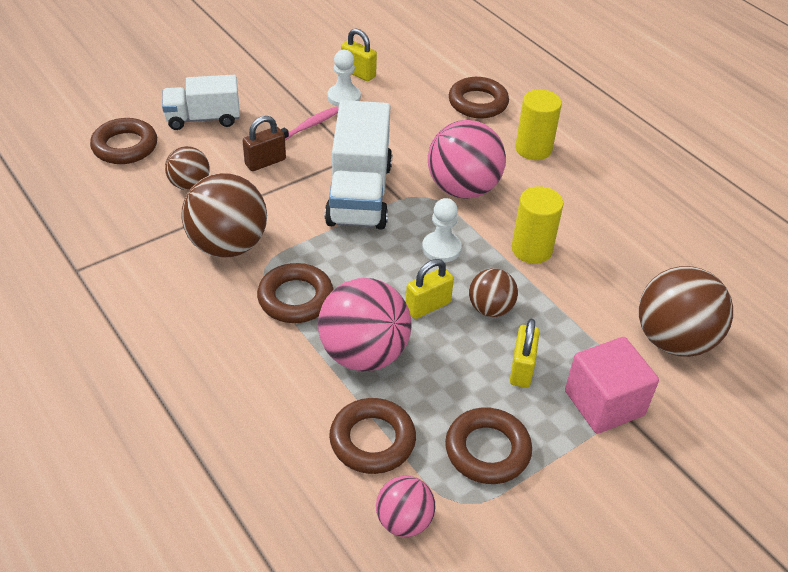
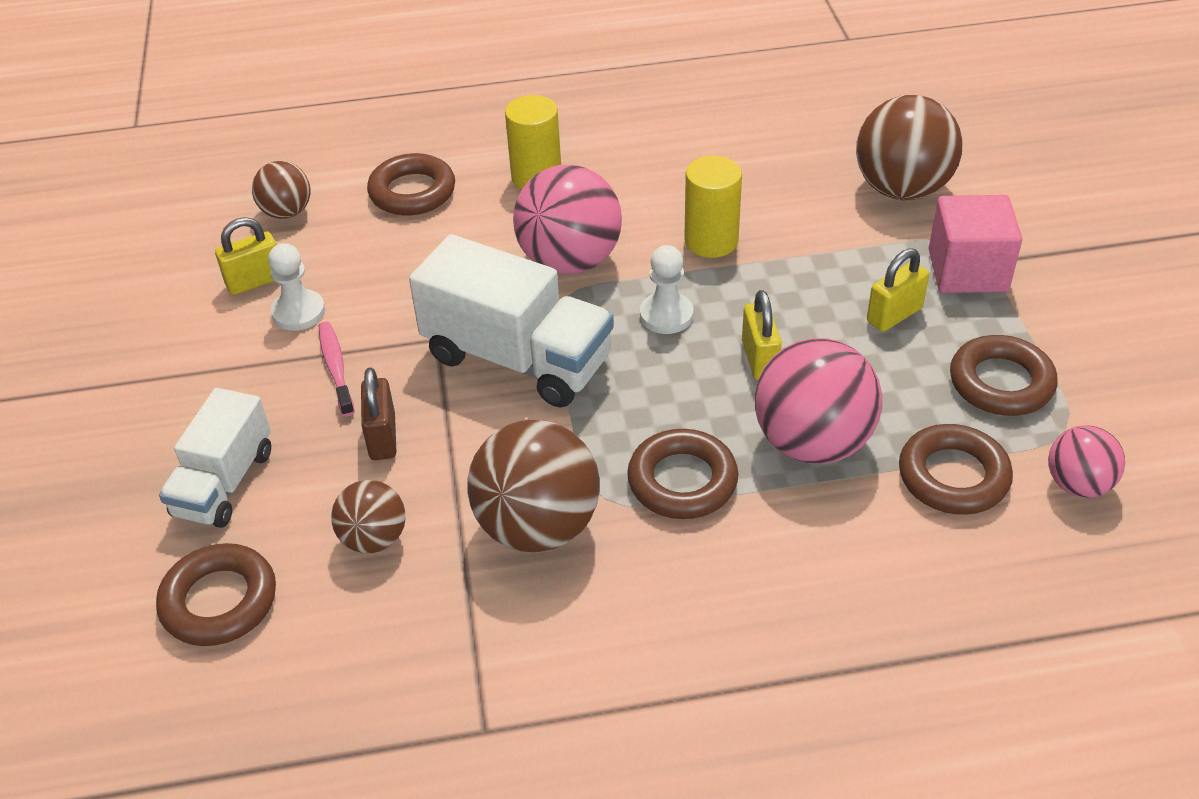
camera: 60 degrees left, 0 degrees up
(490, 309) = (790, 308): brown ball -> brown ball (287, 212)
(521, 369) = (894, 315): yellow padlock -> yellow padlock turned 75 degrees counterclockwise

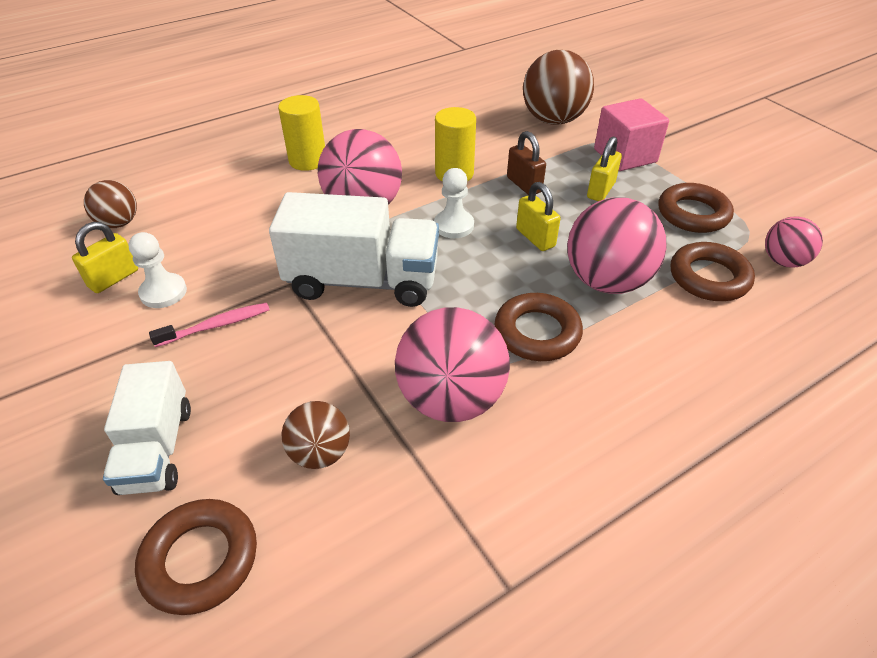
camera: 25 degrees left, 0 degrees up
(336, 367) = (217, 325): pink toothbrush -> pink toothbrush turned 105 degrees clockwise
(382, 437) = (284, 368): brown padlock -> brown padlock (524, 185)
(412, 192) = (217, 188): brown ring -> none
(538, 526) = (451, 399): brown ball -> pink ball

